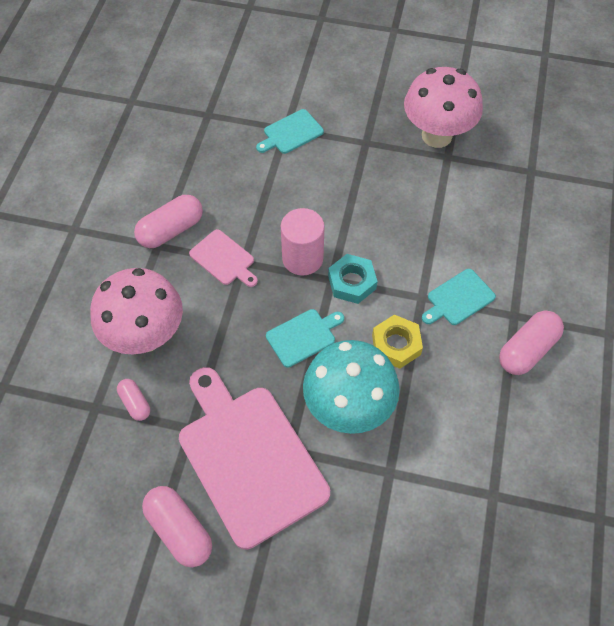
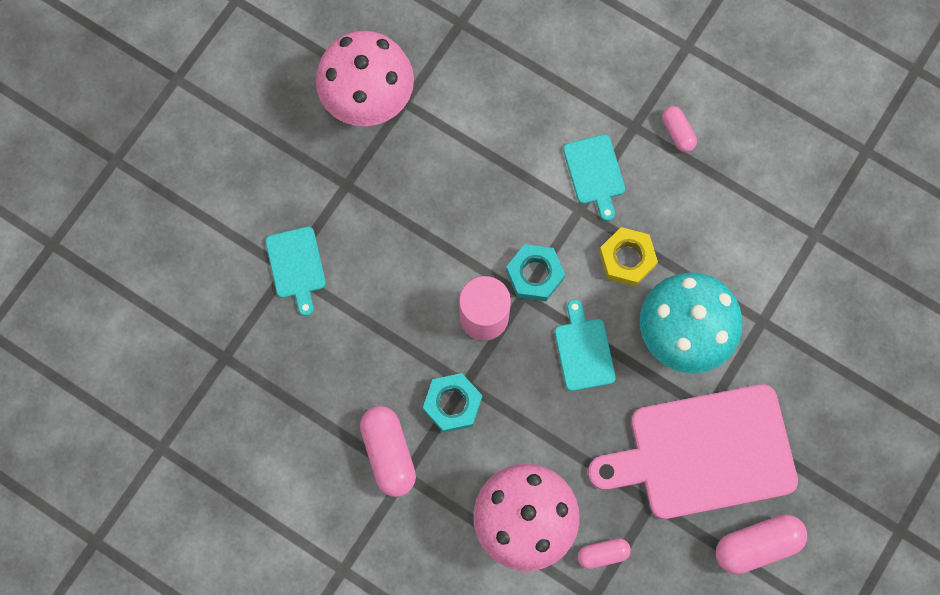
camera: 70 degrees left, 15 degrees up
(224, 259) = (452, 404): pink cutting board -> turquoise nut
(527, 350) = (677, 133): pink capsule -> pink capsule, size x0.57

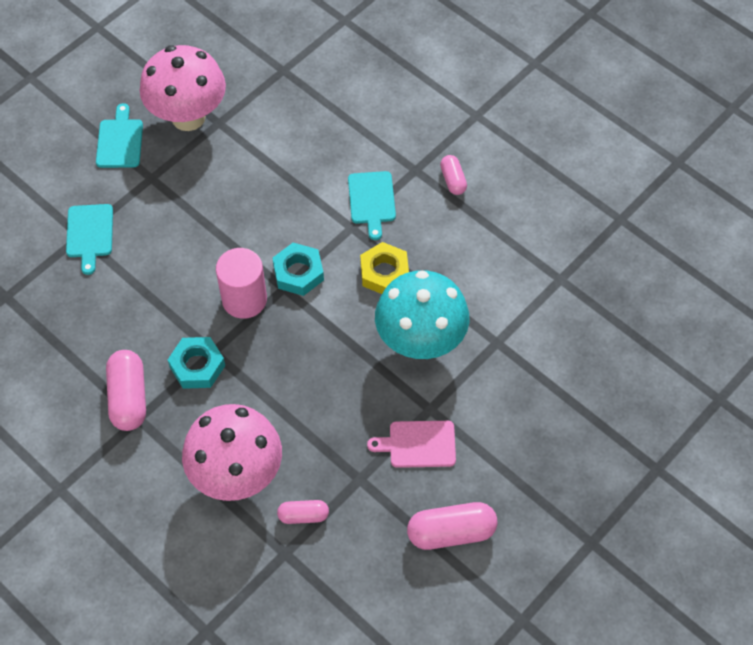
camera: 10 degrees right, 15 degrees down
(583, 351) = (327, 341): turquoise cutting board -> turquoise cutting board (120, 141)
(704, 453) = (418, 444): pink cutting board -> pink cutting board, size x0.46

